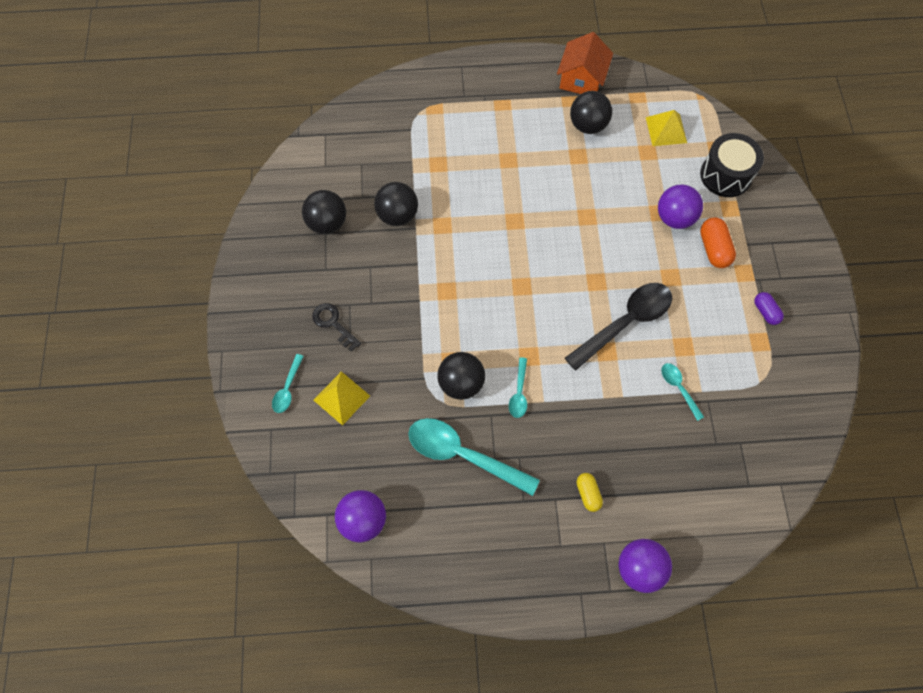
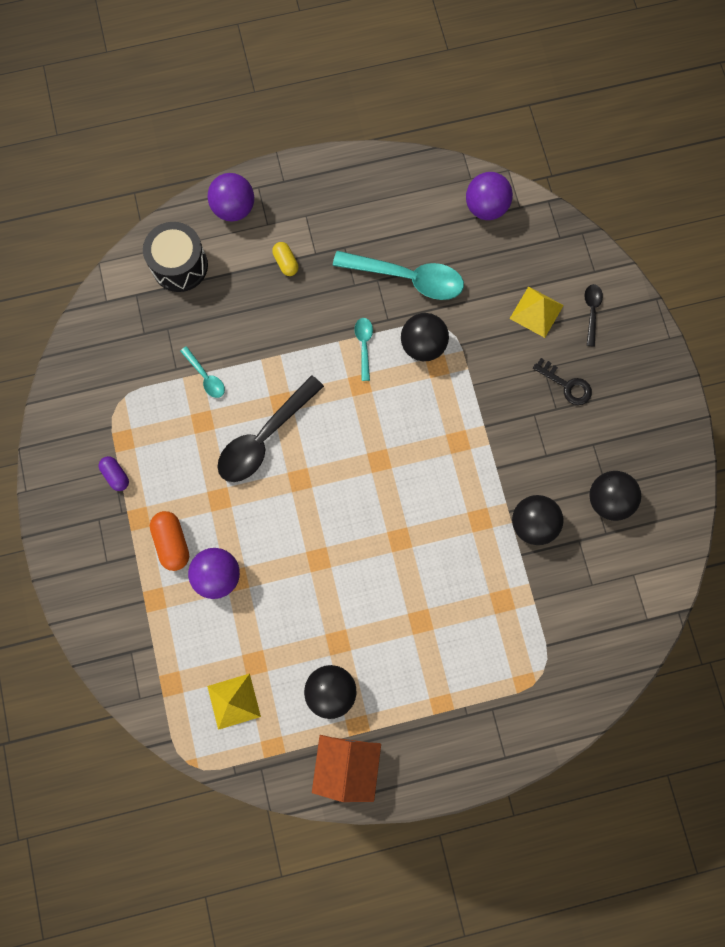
camera: 170 degrees right, 10 degrees up
(287, 388) = (591, 312): turquoise spoon -> black spoon
(725, 175) = (159, 645): black drum -> black drum (180, 265)

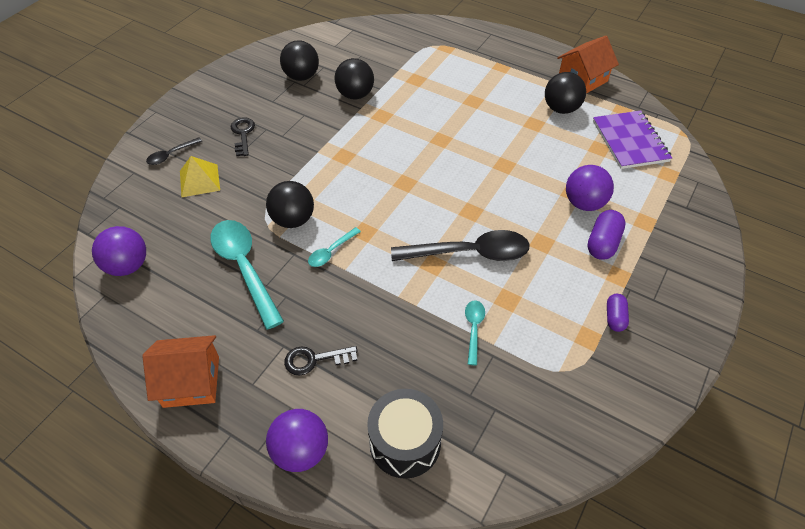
camera: 135 degrees left, 25 degrees down
(172, 542) = (602, 243): orange capsule -> purple capsule
(234, 701) = (630, 141): yellow pyramid -> purple notebook
(286, 263) = (314, 360): yellow capsule -> black key
(343, 184) = (191, 381): none -> orange house

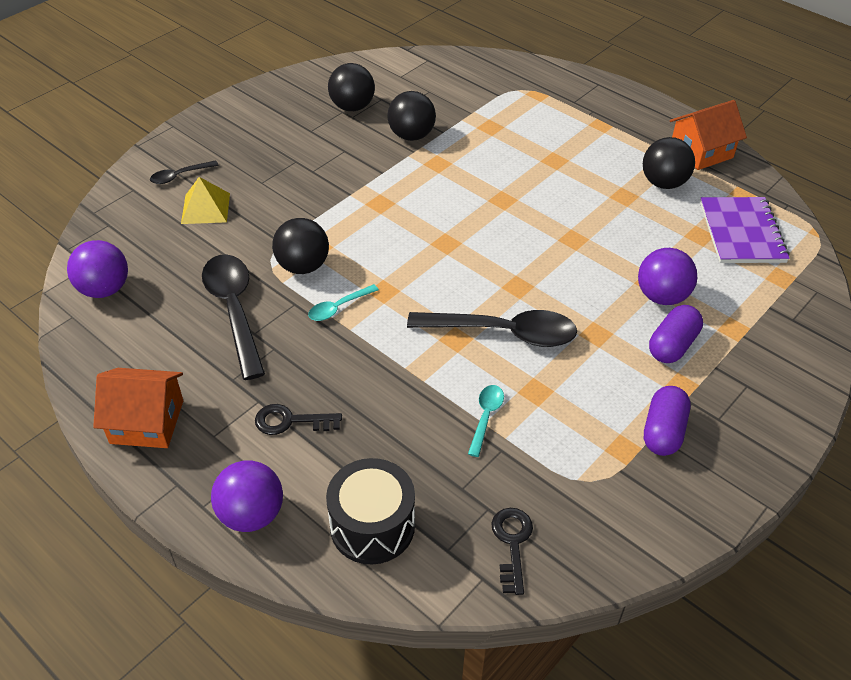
camera: 10 degrees right, 5 degrees down
(243, 134) = (267, 163): black key -> black key (512, 543)
(244, 268) = (234, 311): turquoise spoon -> black spoon
(614, 317) = (663, 431): purple capsule -> purple capsule, size x1.55

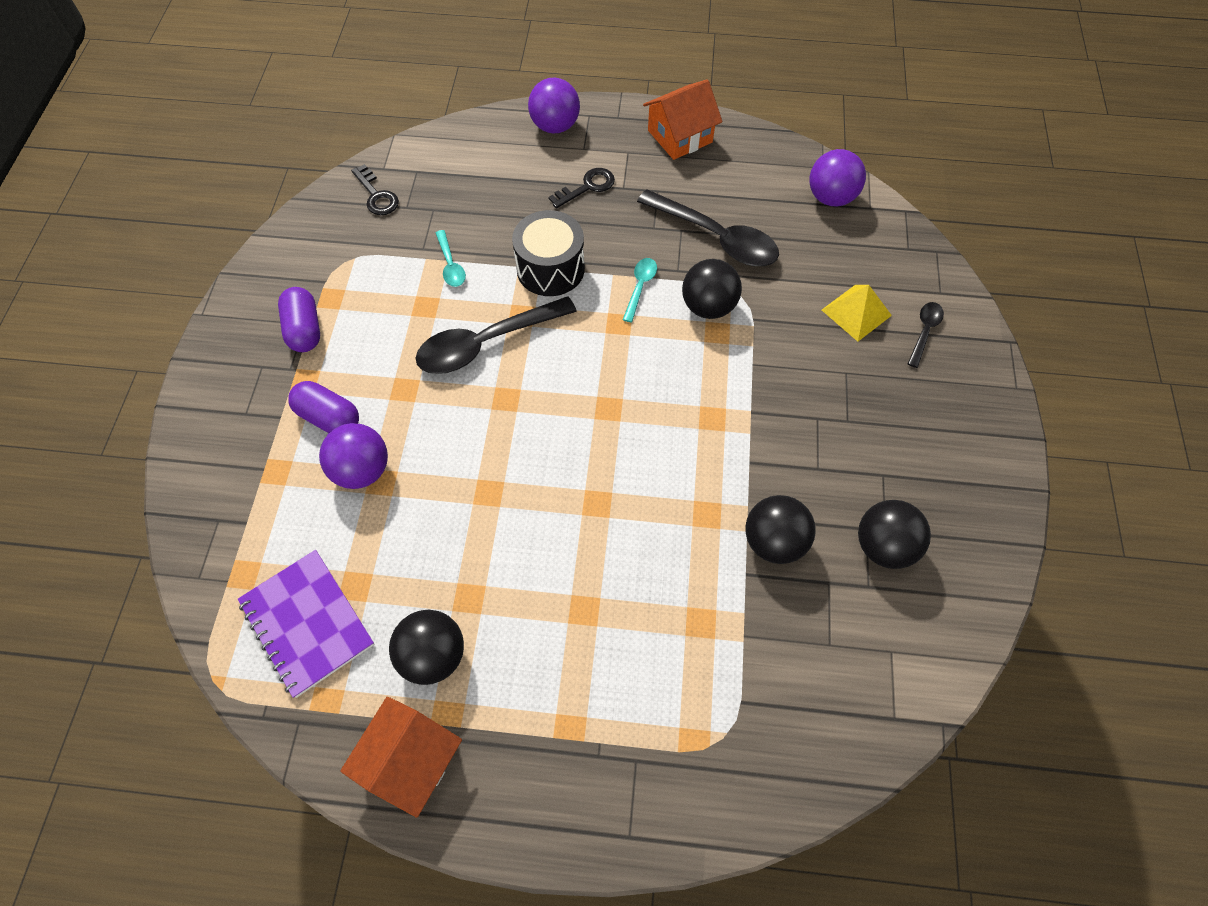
camera: 145 degrees right, 15 degrees up
(372, 526) = (474, 159): black drum -> black drum (550, 268)
(672, 345) = (329, 417): purple capsule -> purple capsule turned 60 degrees counterclockwise

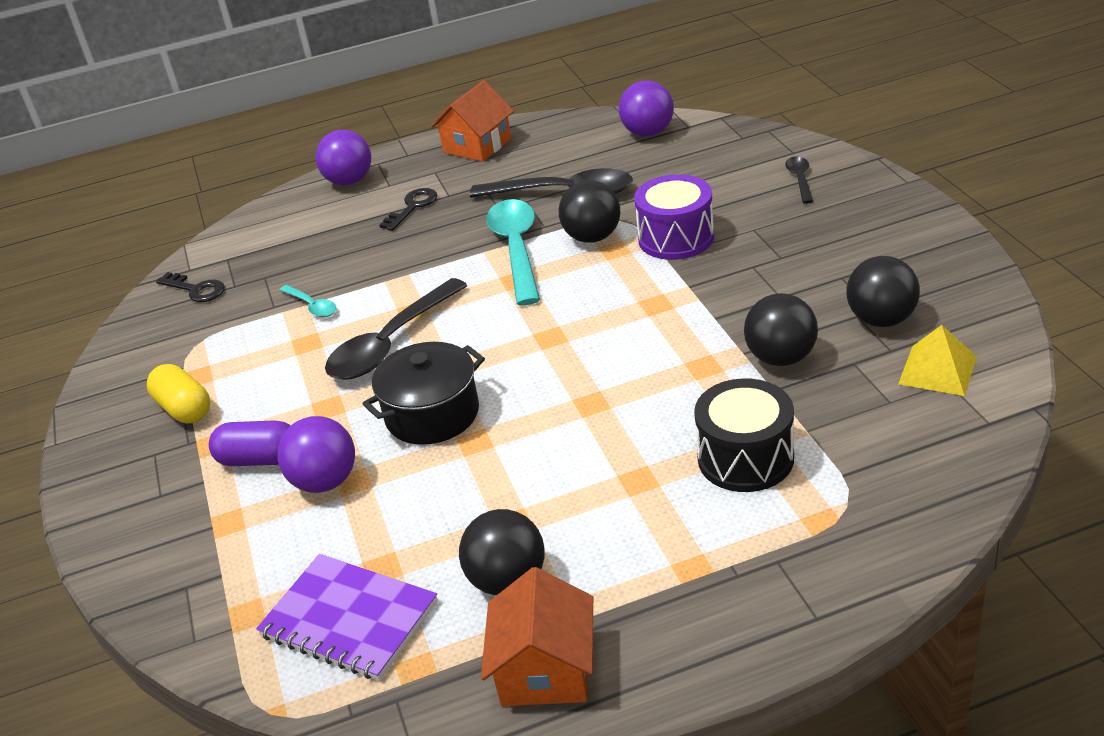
camera: 20 degrees left, 25 degrees down
(304, 329) = (184, 409): purple capsule -> yellow capsule
(474, 443) = (432, 414): none -> black pot
(550, 268) = (418, 270): black drum -> black drum (745, 458)
(640, 287) = (516, 249): turquoise spoon -> turquoise spoon, size x2.07
(775, 347) = (676, 238): none -> purple drum
(856, 312) = (730, 190): yellow pyramid -> yellow pyramid (937, 370)

